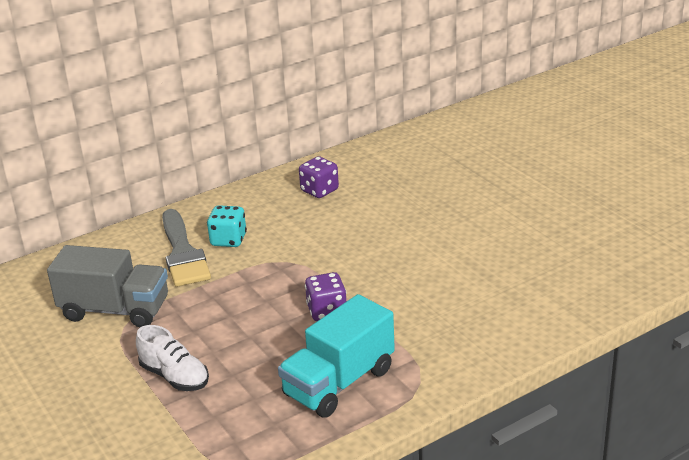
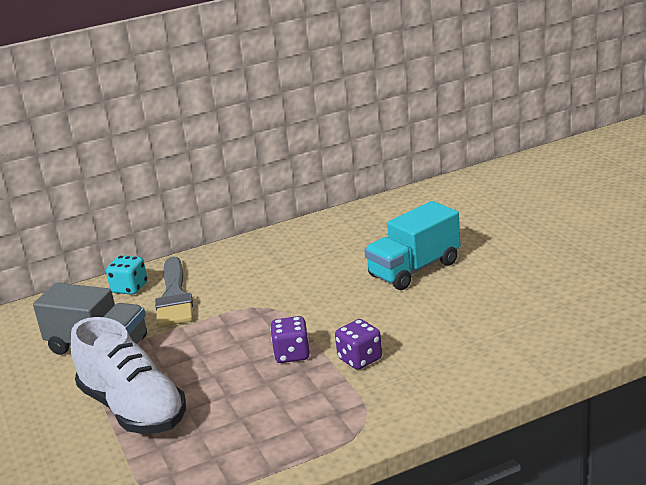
camera: 10 degrees right, 5 degrees down
(174, 376) = (133, 409): white shoe -> white shoe, size x1.81
(228, 240) = (219, 286): turquoise dice -> turquoise dice (130, 288)
(319, 190) = (316, 244): purple dice -> purple dice (360, 359)
(339, 383) = (285, 422): turquoise truck -> turquoise truck (414, 269)

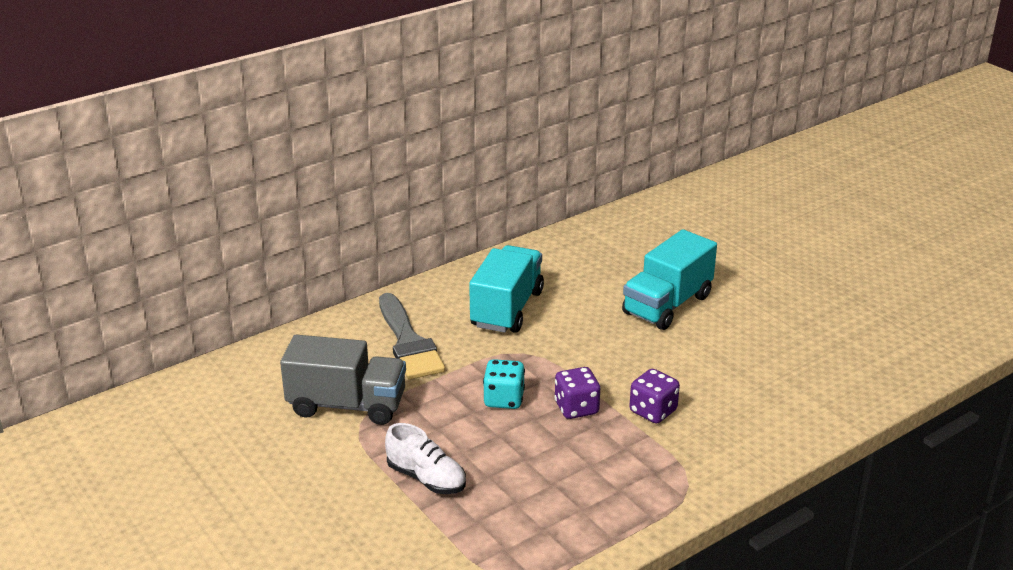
camera: 15 degrees left, 5 degrees up
(130, 288) = (349, 332): turquoise dice -> turquoise dice (504, 399)
(133, 409) = (426, 478): white shoe -> white shoe, size x0.55
(270, 271) = (507, 309): none -> turquoise truck

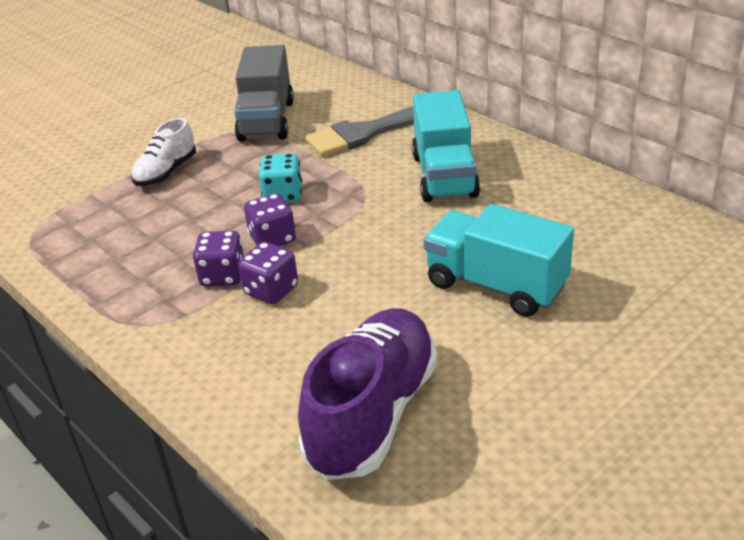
camera: 85 degrees right, 5 degrees up
(507, 309) = (444, 176): turquoise truck -> turquoise truck turned 75 degrees clockwise
(626, 438) = (222, 276): none -> purple dice
(801, 371) = (372, 414): none -> purple shoe

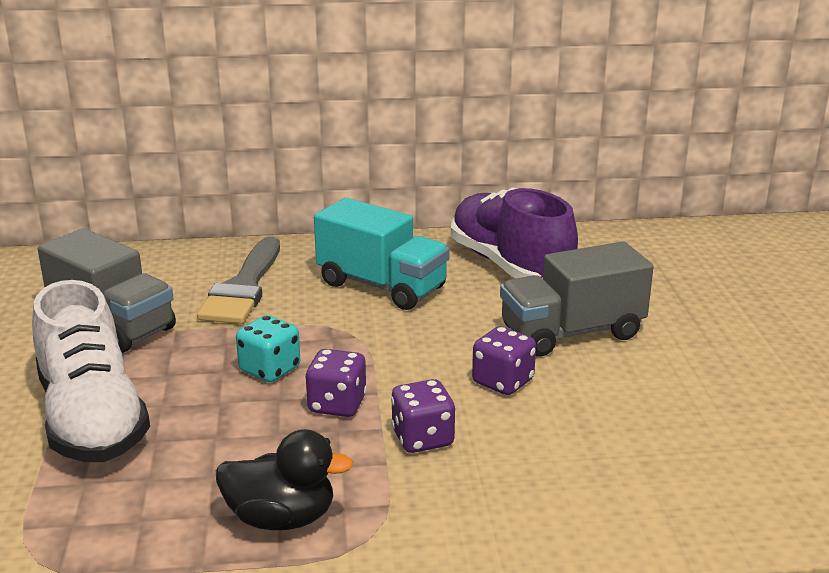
camera: 55 degrees left, 10 degrees down
(134, 283) = (281, 518): none -> black duck
(166, 172) = (92, 419): white shoe -> white shoe, size x1.81
(222, 276) = (355, 456): purple dice -> purple dice (503, 382)
(372, 414) = (672, 457): purple shoe -> purple shoe (510, 266)
(495, 285) = (572, 333): turquoise truck -> grey truck

